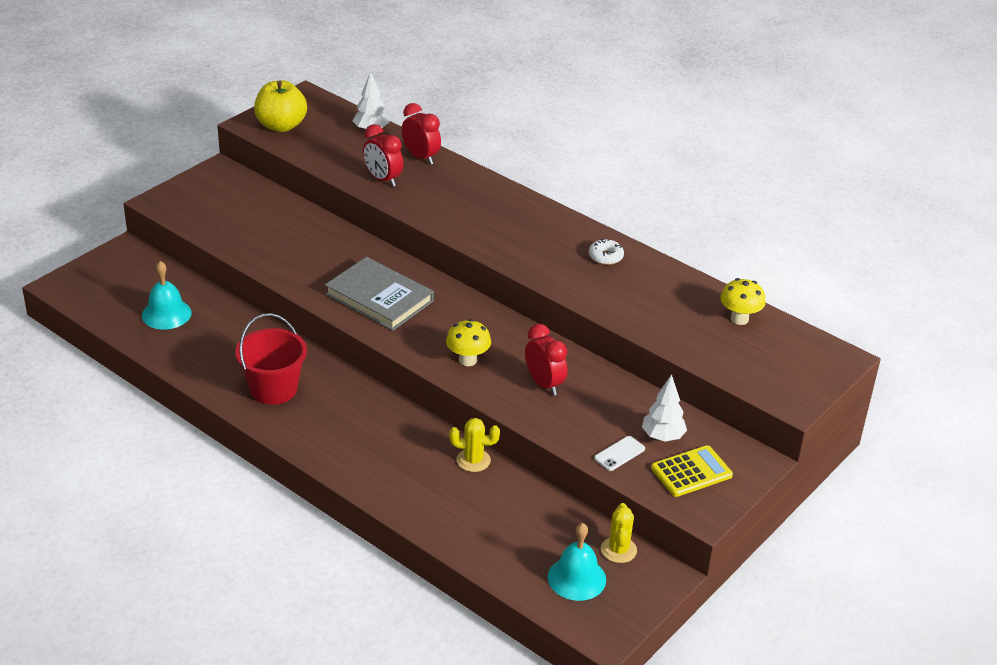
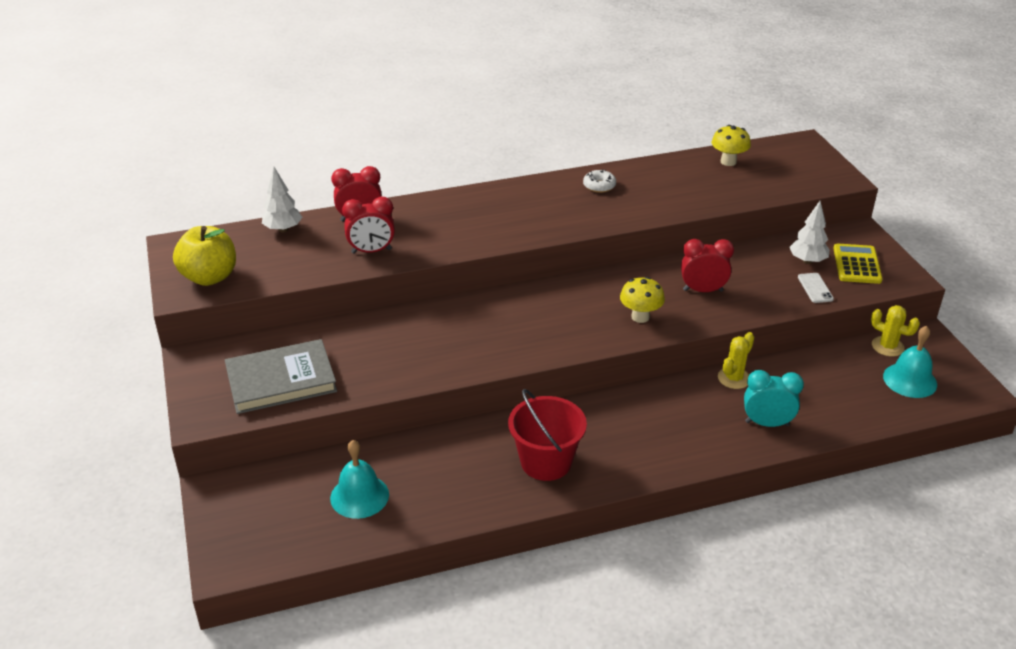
camera: 55 degrees left, 0 degrees up
(379, 298) = (509, 332): grey book -> grey book (281, 380)
(426, 498) = (767, 423): none -> turquoise clock

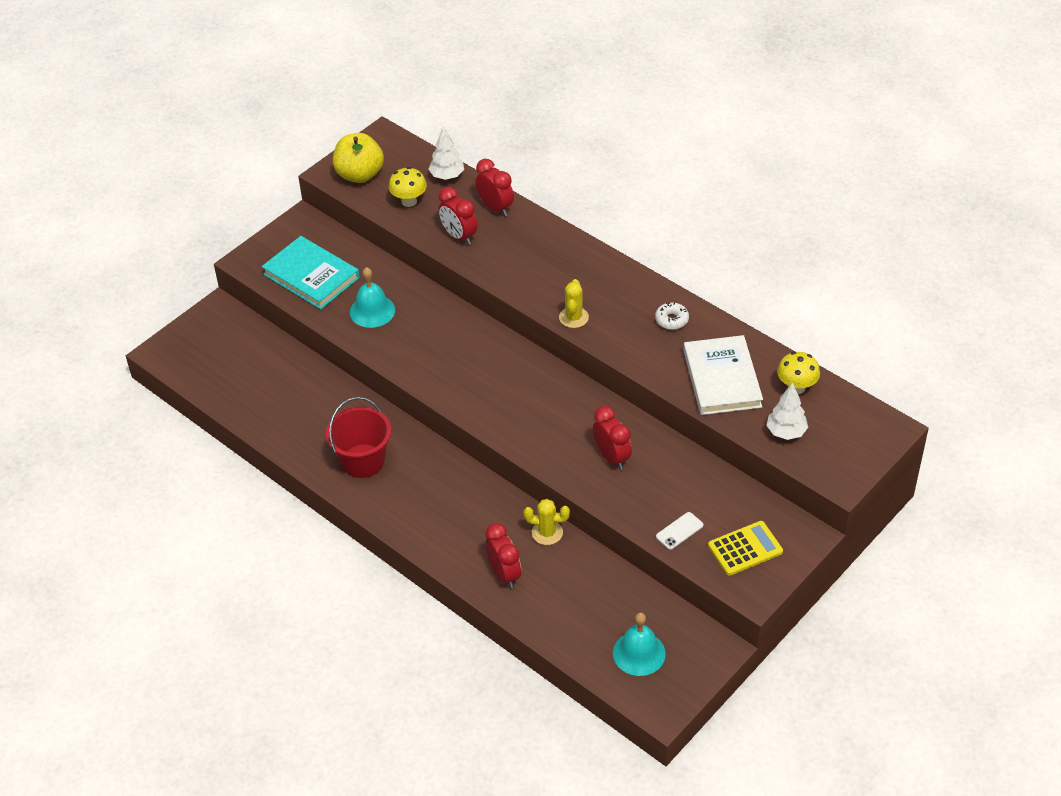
camera: 60 degrees right, 10 degrees up
(281, 380) = (311, 276): grey book -> turquoise book
(359, 496) = (260, 381): turquoise bell -> turquoise bell (372, 311)
(640, 317) = (541, 433): yellow mushroom -> yellow mushroom (409, 201)
(689, 188) = (722, 379): none -> white book
(767, 423) = (504, 574): turquoise clock -> red clock
(807, 261) = (720, 511): white tree -> white tree (786, 432)
(887, 346) = (678, 623): yellow cactus -> yellow cactus (573, 317)

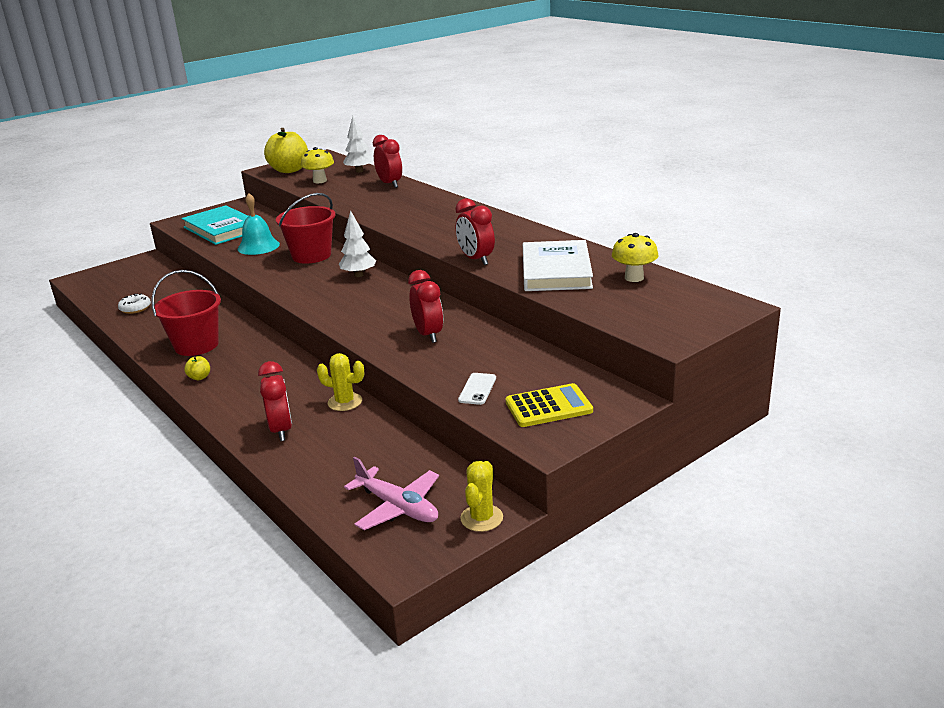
camera: 10 degrees right, 20 degrees down
(391, 509) = (199, 377): none -> yellow apple
(440, 326) = (311, 255): none -> red bucket
(459, 236) = (349, 196): red clock -> red clock (476, 260)
(573, 317) = (425, 235): yellow cactus -> yellow cactus (481, 518)
(639, 653) = (398, 507): turquoise bell -> pink plane
(671, 320) = (519, 238): white donut -> white donut (135, 308)
(679, 531) = (477, 389): white phone -> white phone turned 45 degrees counterclockwise
(786, 432) = (614, 305): white tree -> white tree (358, 275)

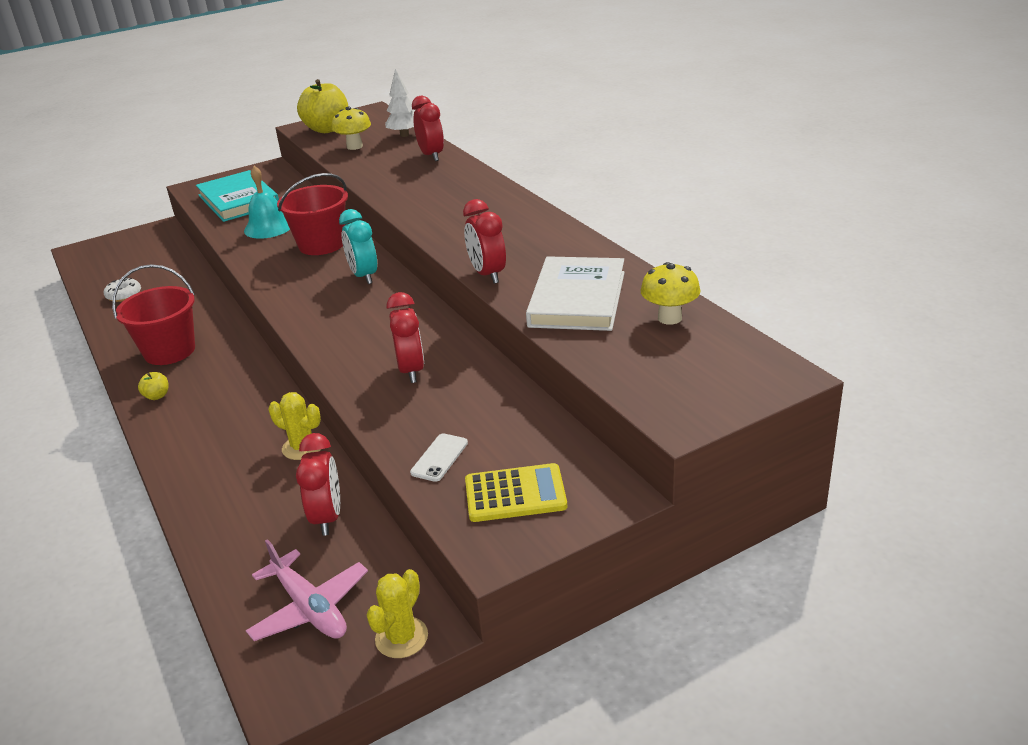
camera: 10 degrees right, 5 degrees up
(281, 430) = (218, 480): red clock -> red clock (327, 517)
(358, 275) = (364, 276): white tree -> turquoise clock

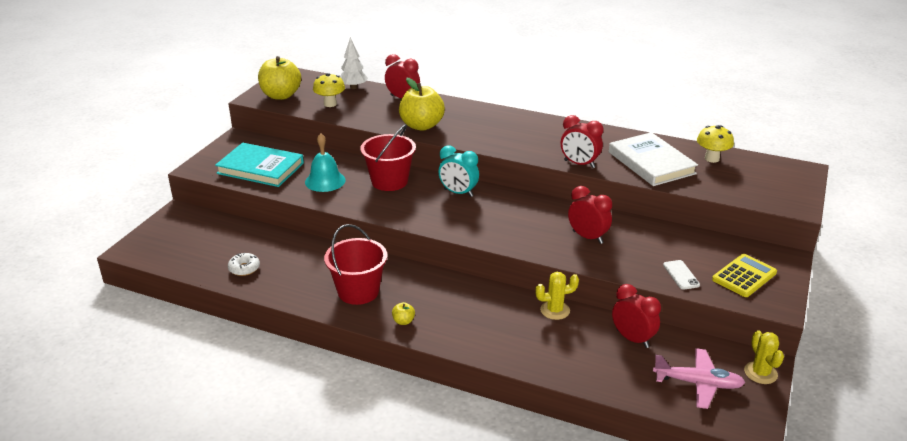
camera: 40 degrees left, 0 degrees up
(399, 188) = (421, 126): none -> yellow apple

